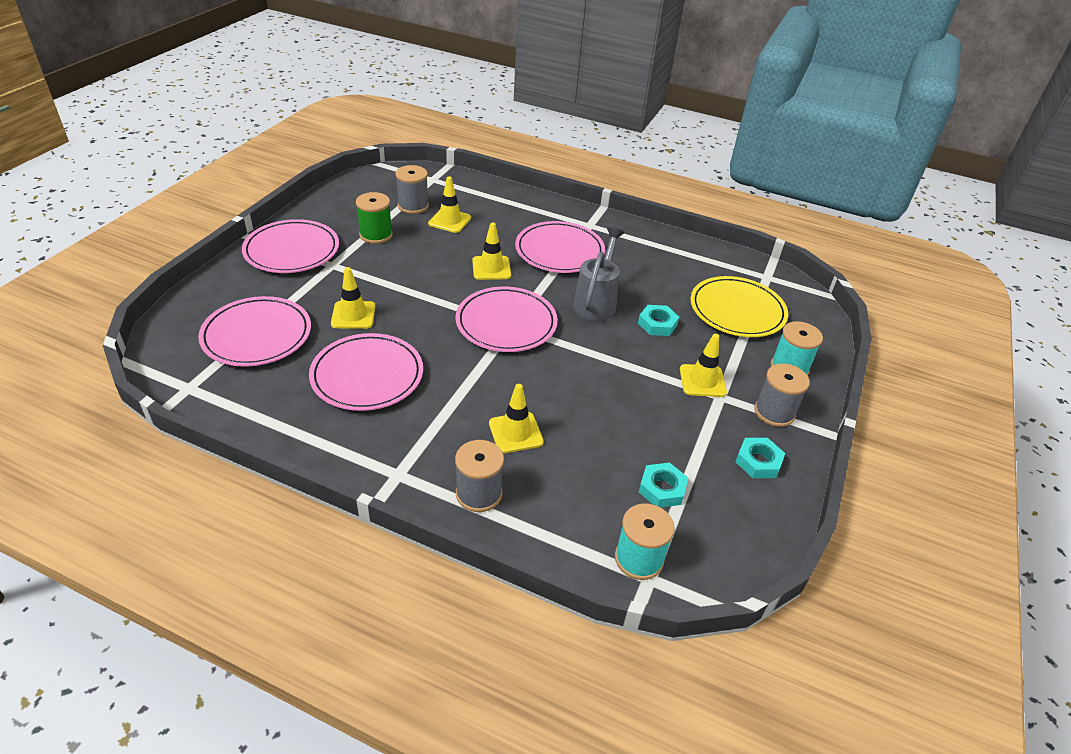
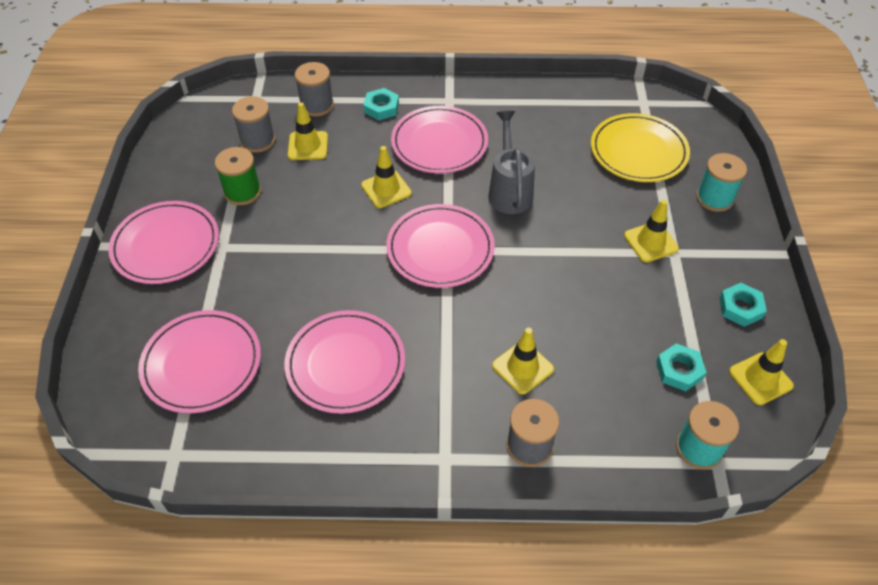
camera: 20 degrees left, 10 degrees up
(353, 315) = (285, 300): yellow traffic cone -> yellow traffic cone (760, 379)
(657, 324) = (578, 194): turquoise nut -> turquoise nut (381, 108)
(774, 412) = (727, 251): grey spool -> grey spool (317, 105)

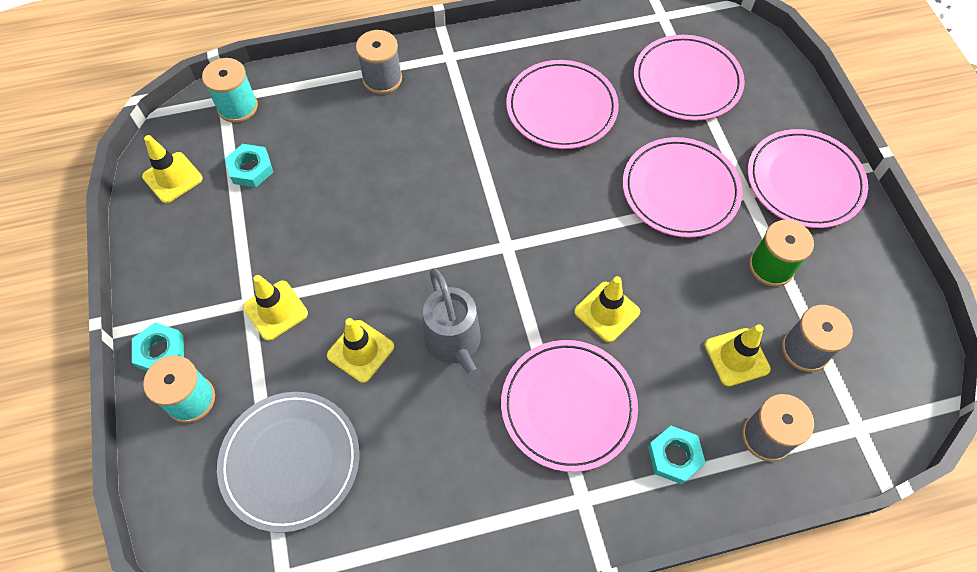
camera: 165 degrees right, 10 degrees up
(440, 249) = (514, 245): pink plate -> pink plate (680, 190)
(522, 367) = (399, 140): yellow traffic cone -> yellow traffic cone (360, 351)
(638, 151) = (290, 461): yellow plate -> grey plate
(740, 308) = (180, 248): turquoise nut -> turquoise nut (160, 351)

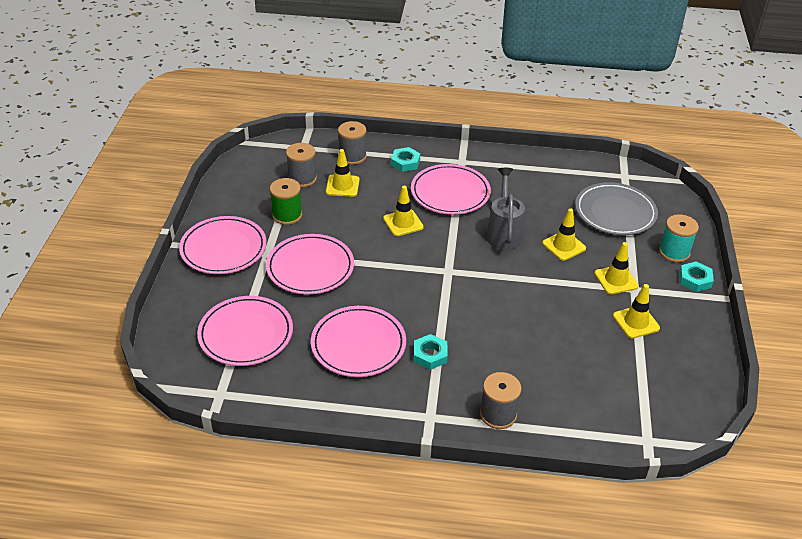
camera: 160 degrees left, 20 degrees down
(172, 177) = (692, 385): yellow traffic cone -> yellow traffic cone (636, 322)
(237, 107) = (634, 429): turquoise spool -> none
(251, 169) = (626, 373): turquoise nut -> turquoise nut (430, 355)

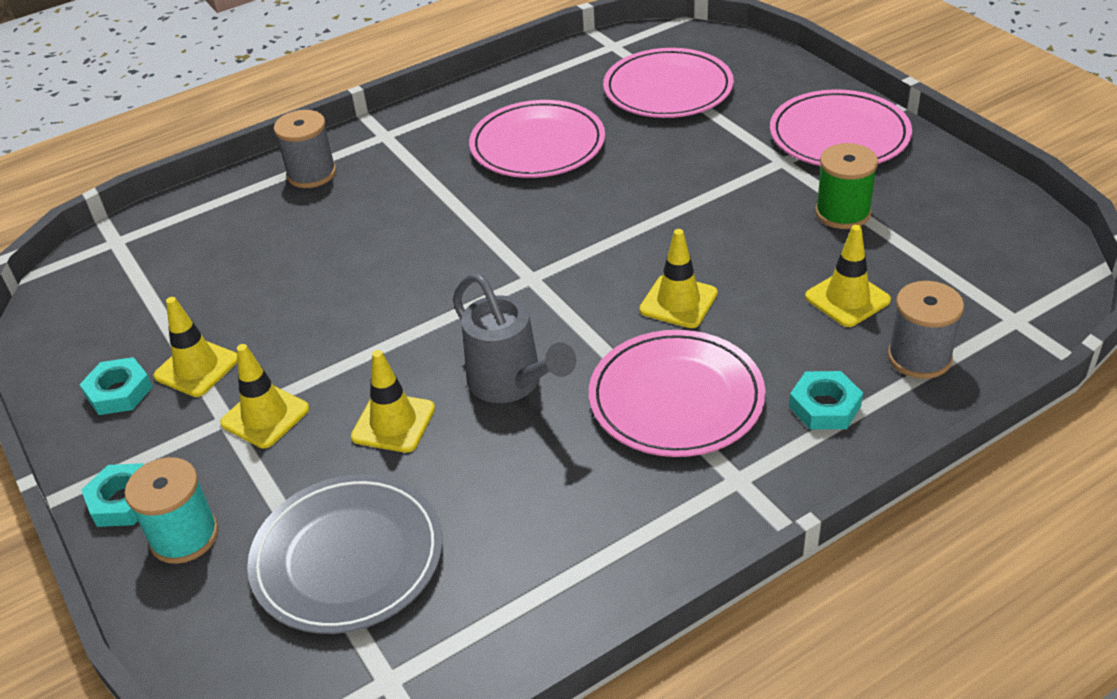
camera: 145 degrees right, 0 degrees up
(302, 179) = (919, 271): grey spool -> none
(310, 267) = (707, 177): pink plate -> none
(430, 355) = (445, 180): turquoise nut -> turquoise nut (119, 392)

